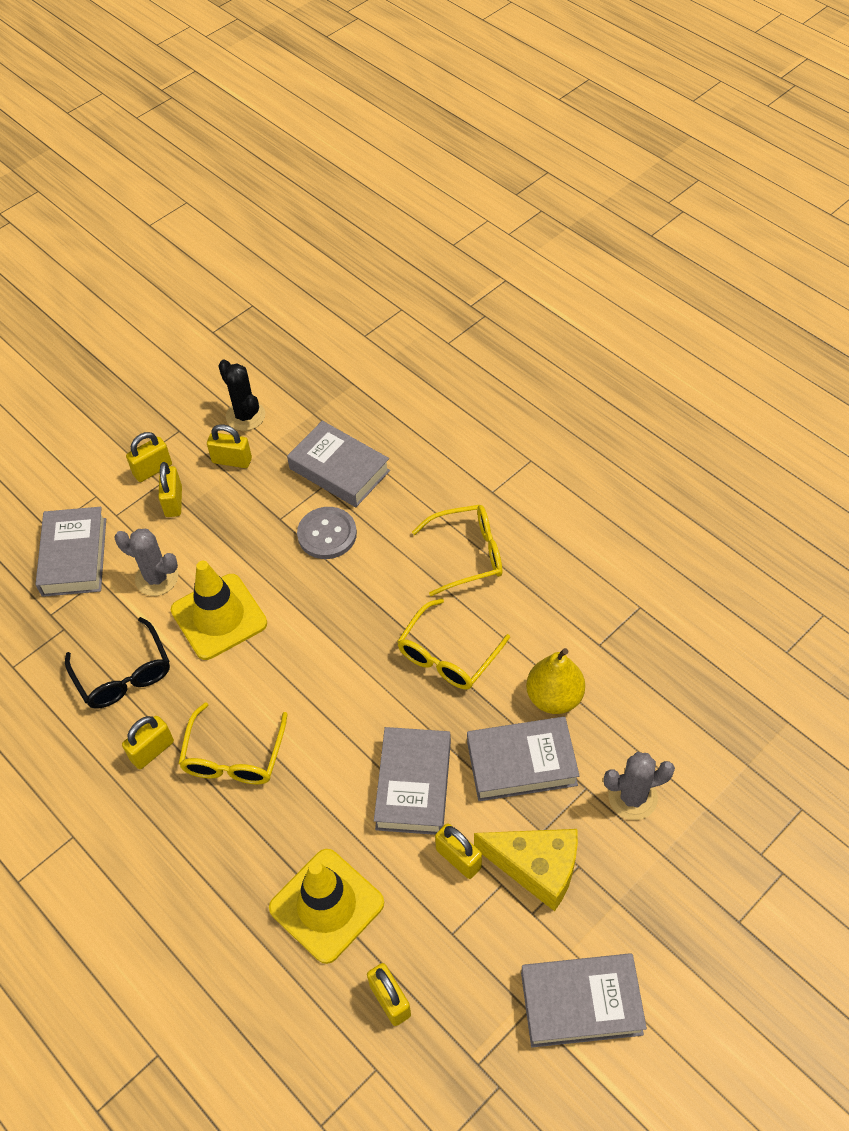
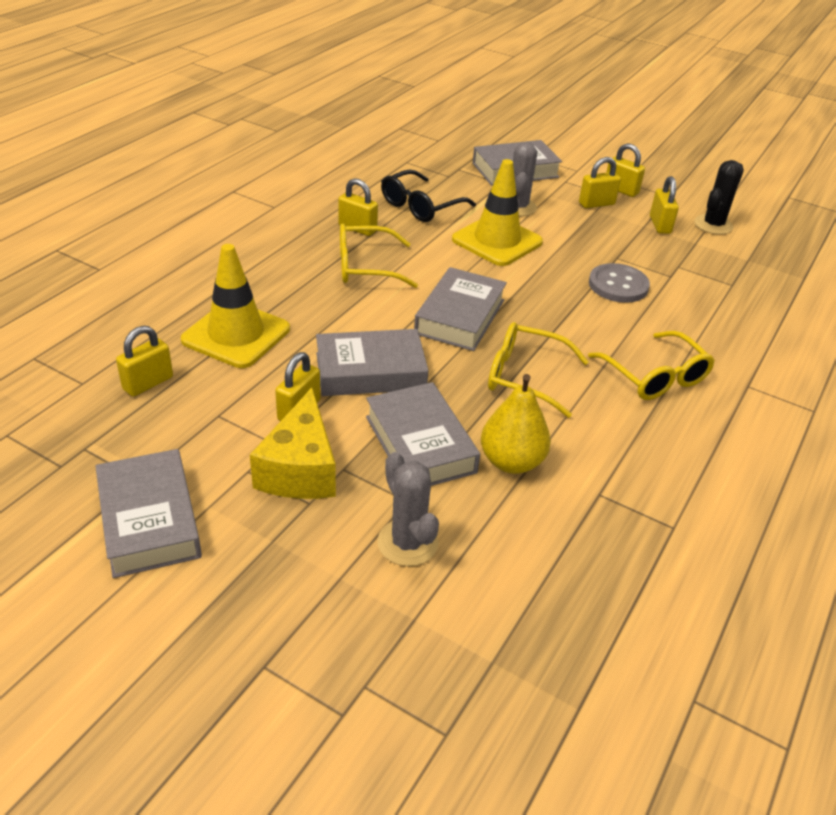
camera: 70 degrees right, 15 degrees down
(339, 469) = (696, 283): grey book -> grey book (460, 317)

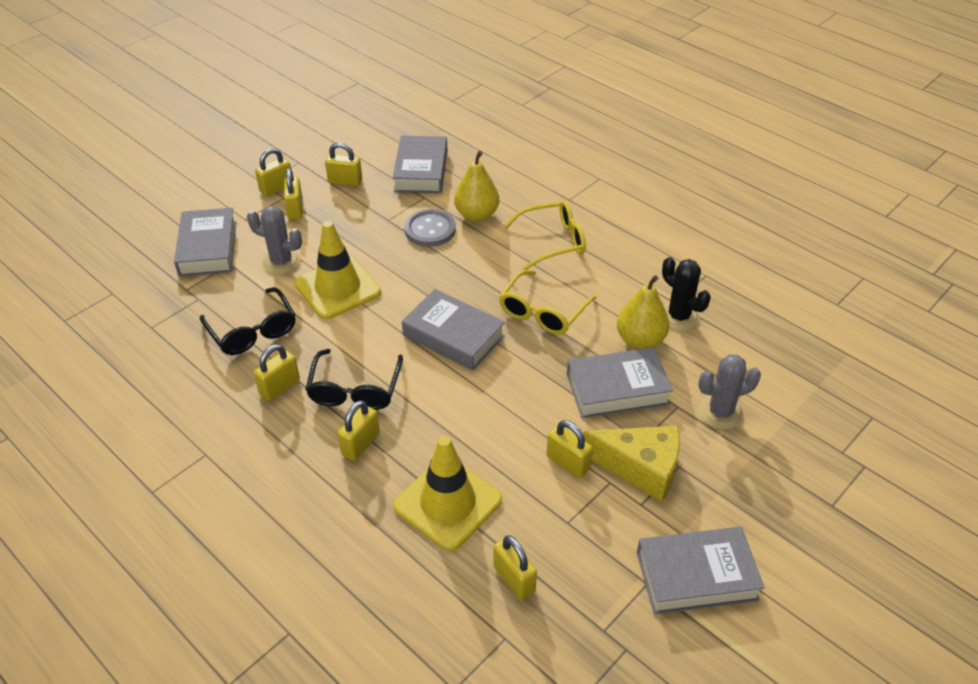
camera: 75 degrees left, 5 degrees up
(299, 278) = (360, 444): none -> yellow padlock
(365, 267) = (355, 390): yellow glasses -> black glasses
(370, 371) = (521, 407): grey book -> grey book (421, 171)
(665, 314) = (477, 215): none -> yellow pear
(713, 225) = (355, 152): black cactus -> black cactus (679, 316)

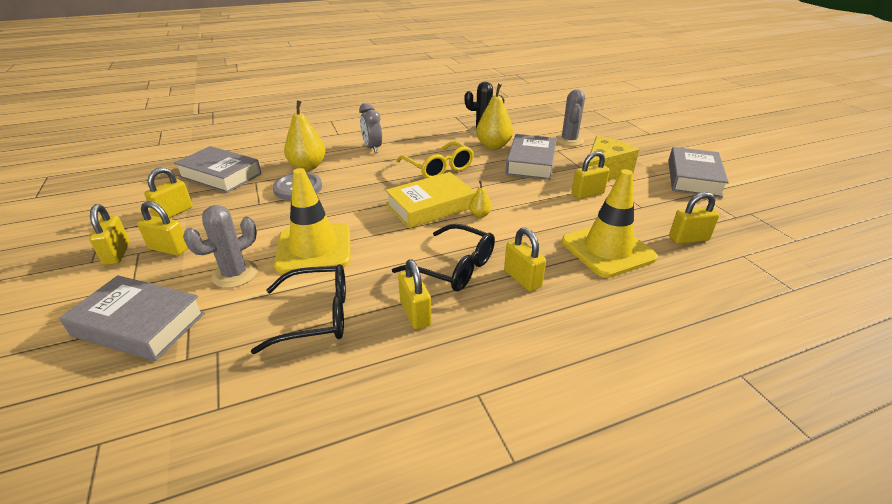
camera: 65 degrees left, 10 degrees down
(453, 336) = (430, 206): grey book -> yellow book
(459, 379) = (480, 215): none -> yellow pear
(553, 241) = (372, 148): yellow glasses -> grey clock

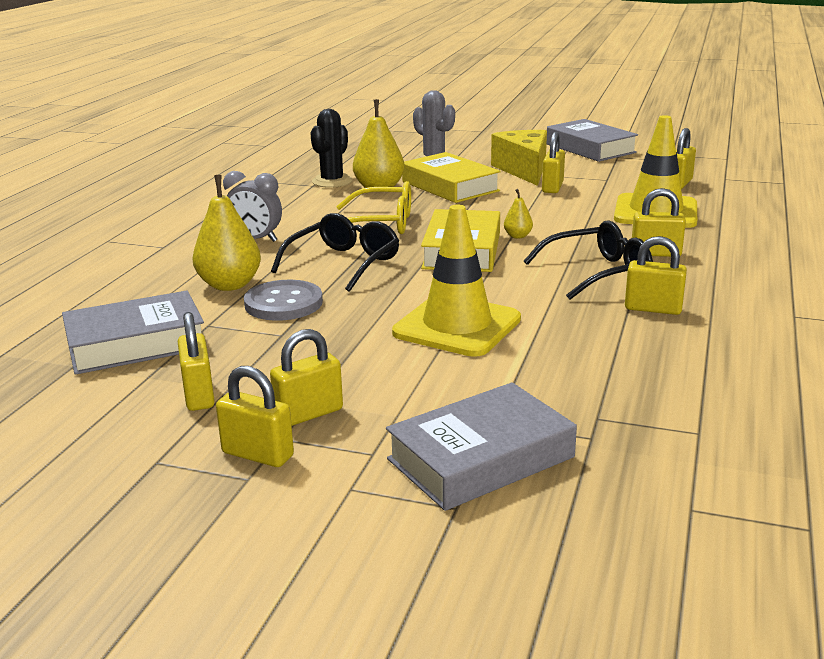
camera: 50 degrees left, 10 degrees down
(235, 274) = (447, 381): grey cactus -> none
(316, 316) = (598, 353): black glasses -> black glasses (344, 263)
(531, 163) = (450, 186): grey book -> yellow book

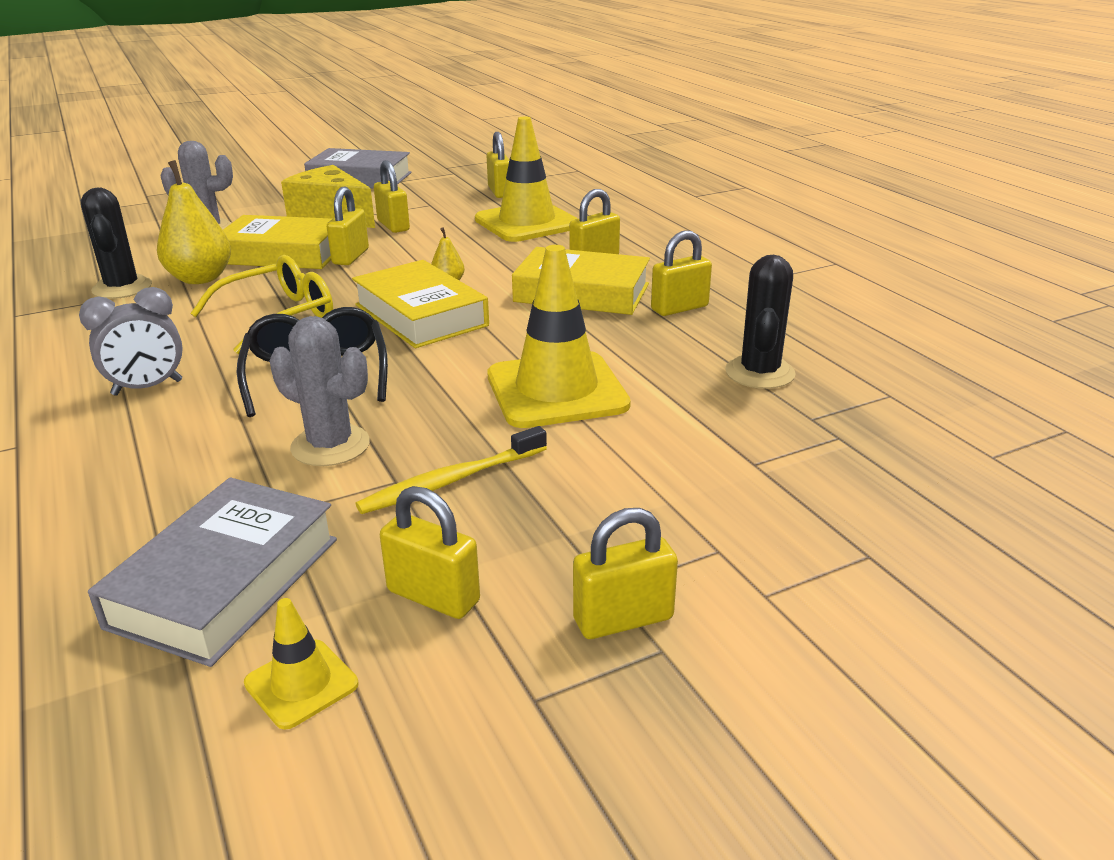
camera: 45 degrees left, 5 degrees up
(90, 400) = (301, 684): none -> yellow traffic cone
(230, 285) = (217, 454): yellow pear -> none
(283, 303) = (330, 446): grey button -> grey cactus
(307, 347) = (452, 481): none -> yellow toothbrush
(309, 414) = (589, 547): yellow padlock -> yellow padlock (350, 257)
(480, 458) = (804, 501): grey book -> none
(598, 273) = (581, 293): black glasses -> yellow book
(622, 374) = (759, 373): none -> black cactus

